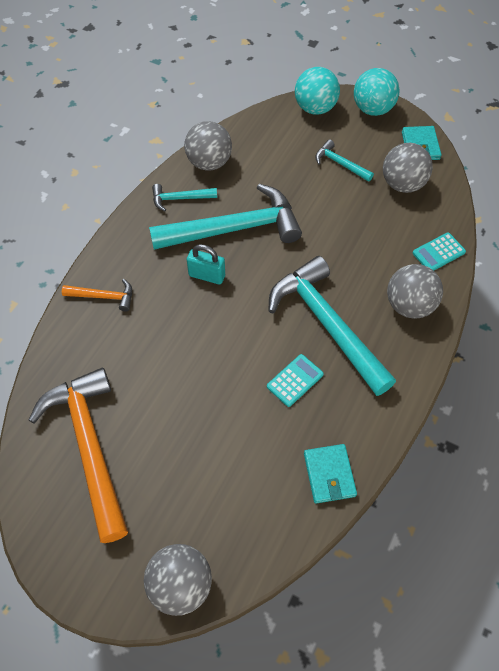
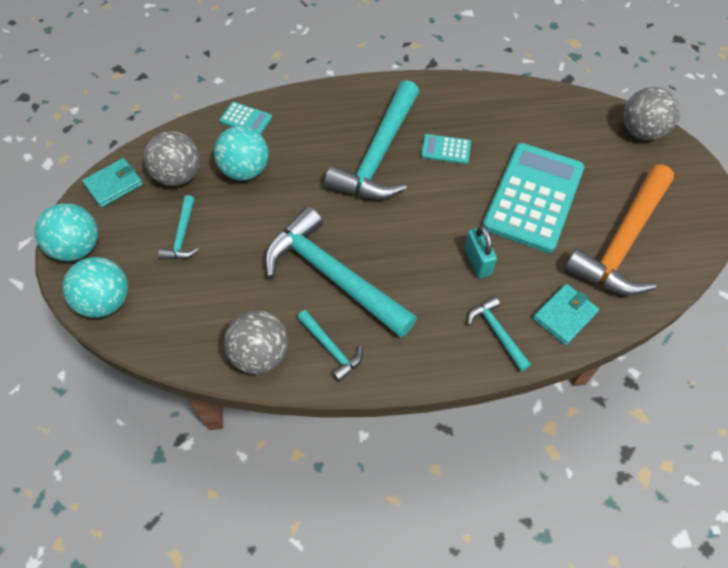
camera: 125 degrees left, 0 degrees up
(104, 297) = (497, 332): orange hammer -> turquoise hammer
(189, 412) = (533, 197): none -> turquoise calculator
(207, 276) = (403, 264): turquoise padlock -> turquoise padlock (477, 262)
(329, 474) = (496, 97): turquoise wallet -> turquoise wallet (564, 315)
(378, 226) = (245, 170): none -> turquoise ball
(409, 305) = (317, 115): grey ball -> none

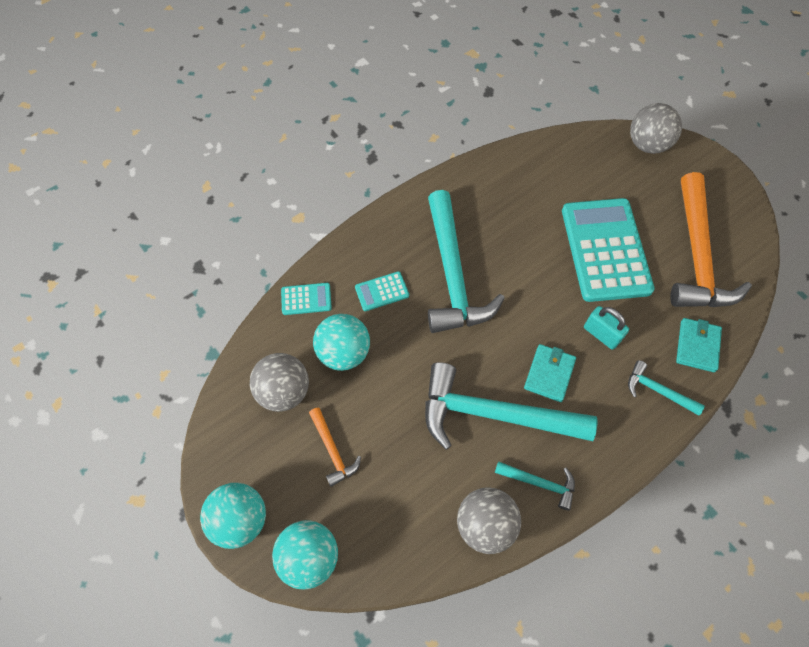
camera: 30 degrees left, 5 degrees up
(114, 185) = (227, 434): turquoise wallet -> turquoise wallet (549, 374)
(182, 236) = (333, 451): turquoise hammer -> orange hammer
(446, 149) = (505, 240): turquoise calculator -> turquoise calculator (382, 291)

